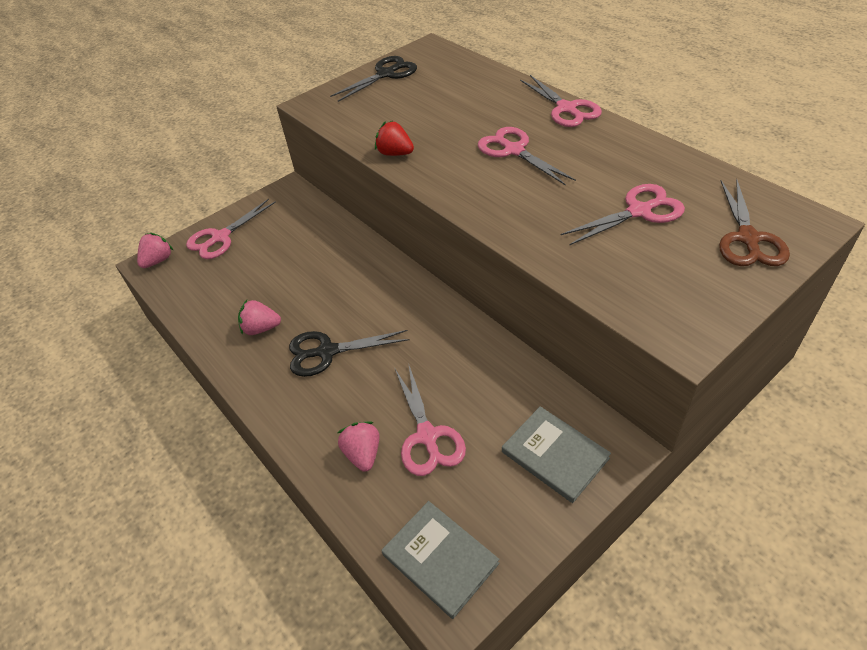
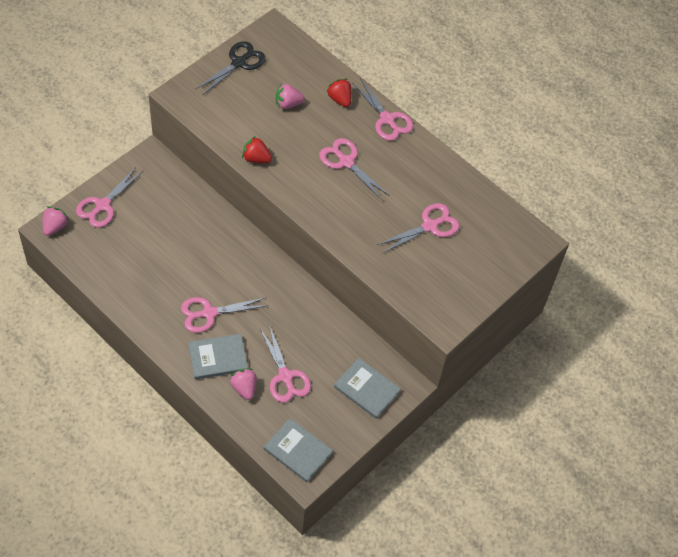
camera: 15 degrees left, 10 degrees up
(261, 328) = (156, 293): pink strawberry -> pink strawberry (288, 104)
(327, 352) = (209, 313): black scissors -> pink scissors
(330, 410) = (218, 358): none -> grey book
(505, 95) = (340, 99): none -> red strawberry
(748, 238) = (495, 252): brown scissors -> none

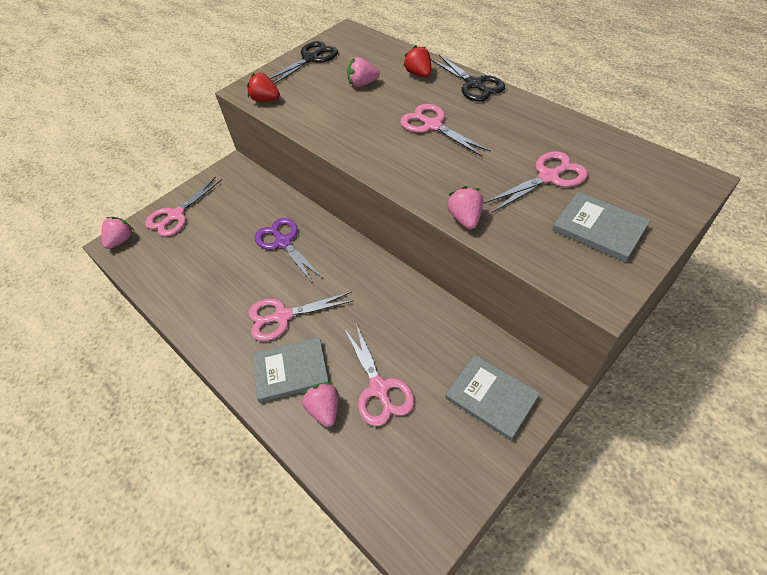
camera: 10 degrees right, 5 degrees down
(206, 245) = (283, 242): none -> purple scissors
(256, 158) = (327, 133): red strawberry -> red strawberry (266, 100)
(298, 451) = (402, 501): grey book -> grey book (599, 228)
(361, 256) = (465, 218): none -> pink strawberry
(387, 119) = (474, 84): pink scissors -> black scissors

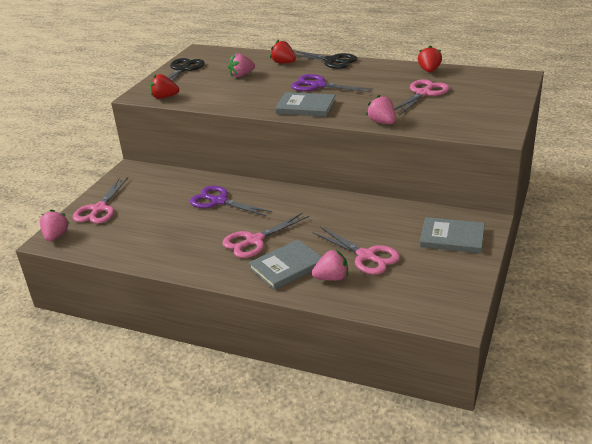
camera: 25 degrees left, 20 degrees down
(324, 409) = (331, 278): pink strawberry -> pink strawberry turned 120 degrees clockwise
(432, 125) = (318, 85): pink scissors -> purple scissors
(581, 134) = (429, 70): none -> red strawberry
(599, 228) = (475, 108): grey book -> grey book (305, 107)

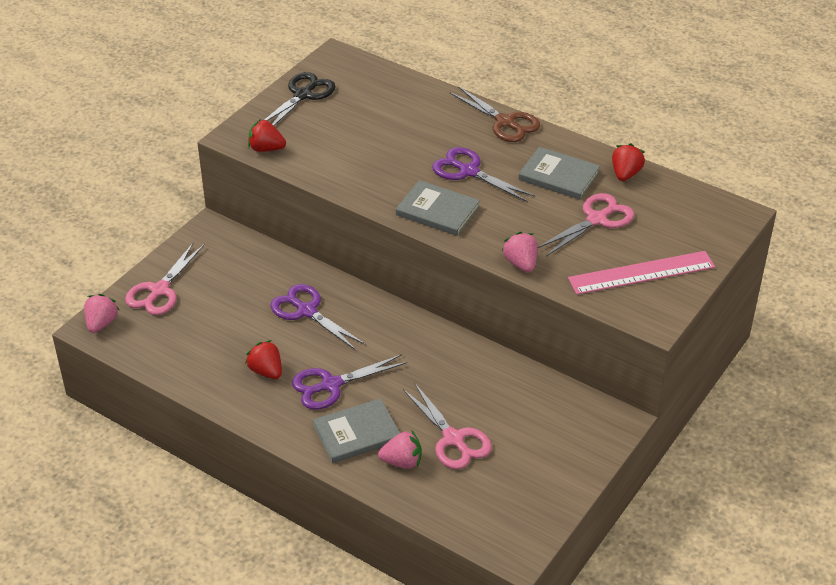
camera: 10 degrees right, 10 degrees up
(241, 75) = (377, 125): pink strawberry -> none
(254, 241) = (331, 385): pink scissors -> purple scissors
(283, 63) = (440, 111): red strawberry -> red strawberry (266, 371)
(331, 61) = (505, 122): black scissors -> brown scissors
(452, 237) = (565, 435): grey book -> grey book (559, 176)
(473, 113) = (641, 273): none -> pink ruler

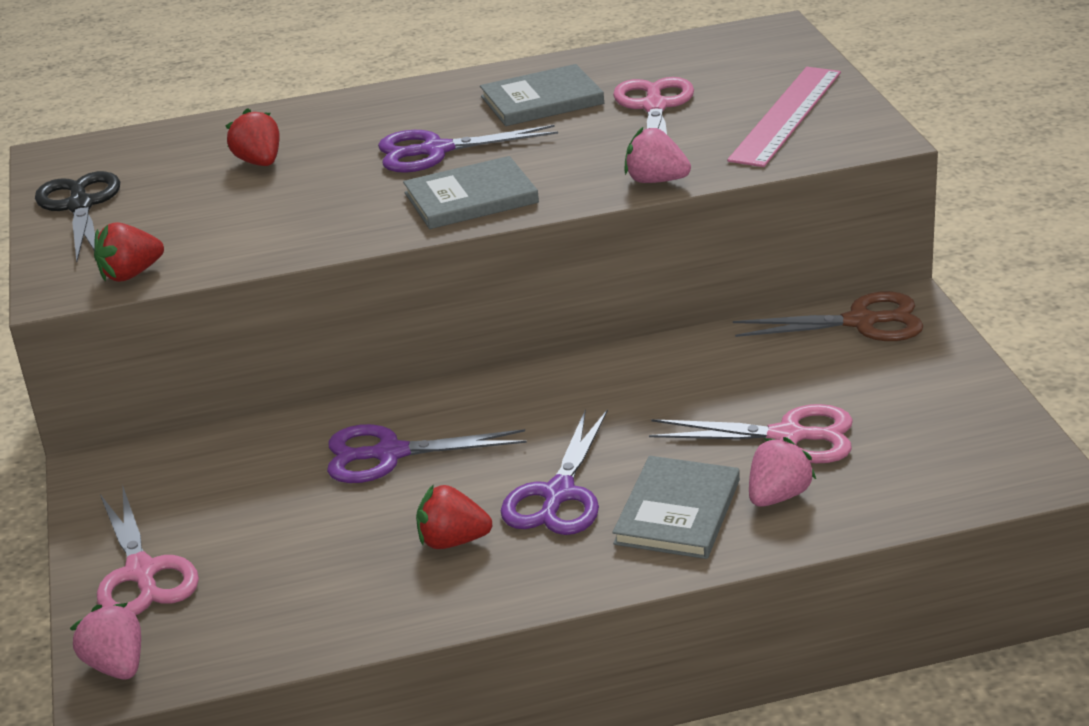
camera: 45 degrees left, 10 degrees down
(505, 122) = (390, 96): brown scissors -> brown scissors (861, 322)
(625, 174) = (606, 62): red strawberry -> red strawberry (259, 162)

